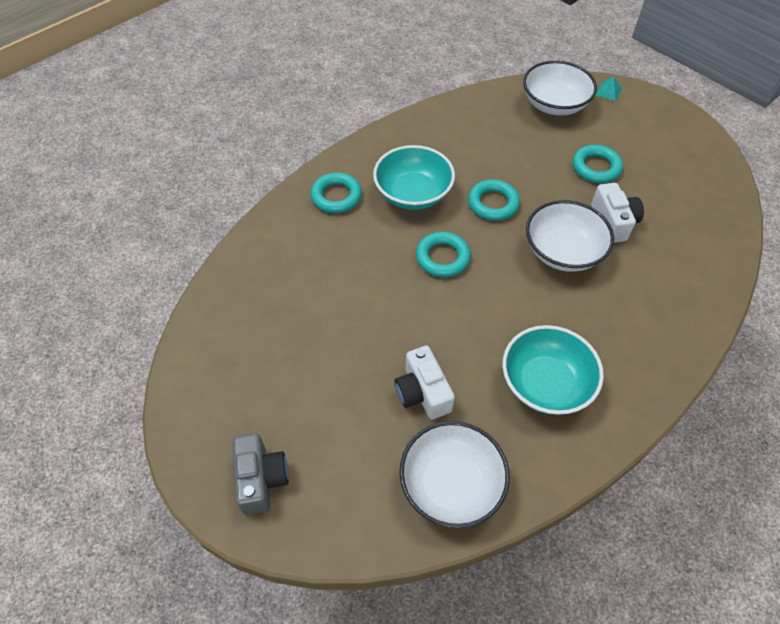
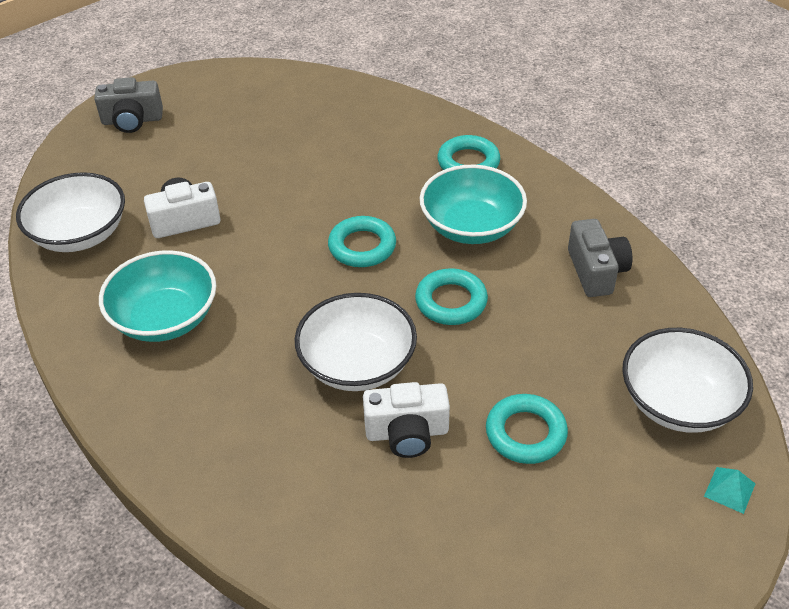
camera: 95 degrees right, 10 degrees down
(452, 131) = (596, 271): none -> grey camera

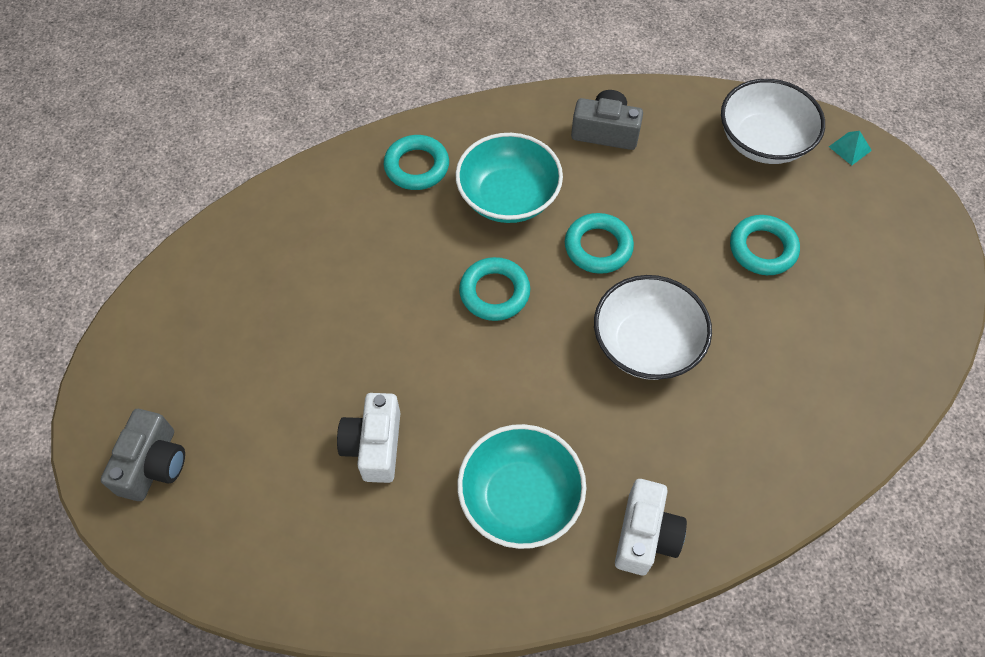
camera: 70 degrees left, 15 degrees up
(80, 234) = (343, 564): white bowl -> none
(407, 433) = (736, 331): white camera -> white camera (645, 535)

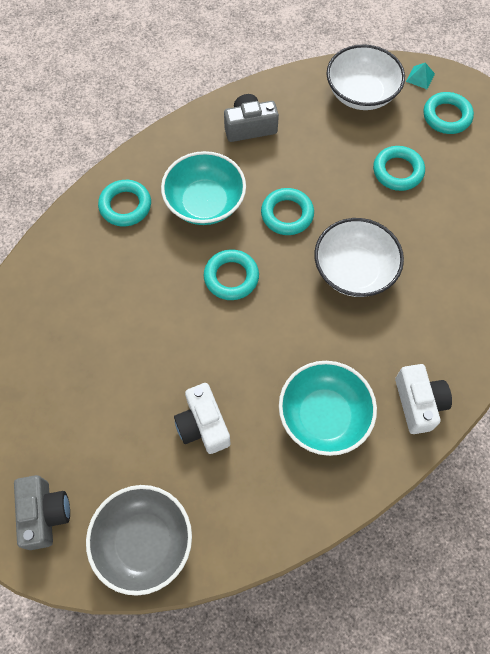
camera: 25 degrees left, 5 degrees up
(240, 545) = (144, 542): none -> grey bowl
(861, 207) = (446, 116): none -> turquoise ring

